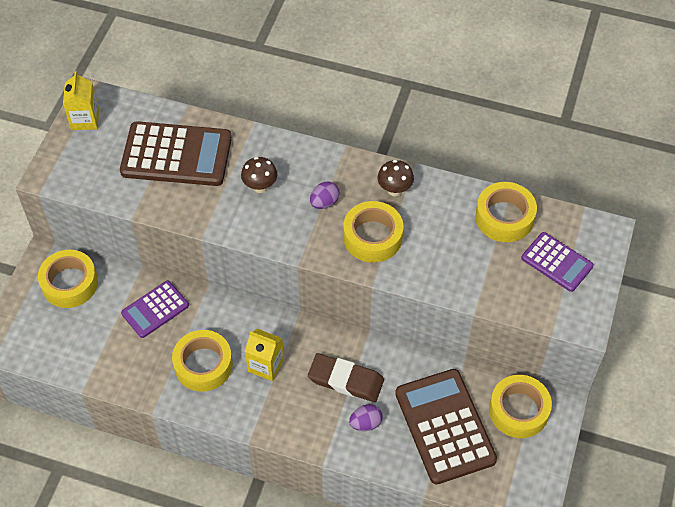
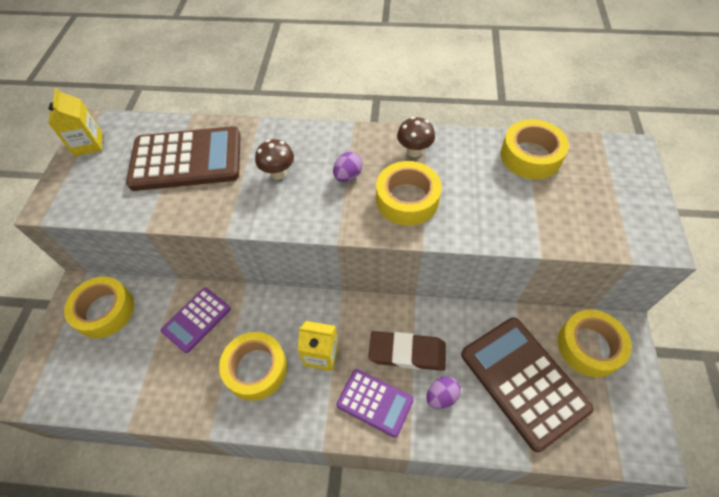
camera: 10 degrees left, 0 degrees up
(556, 262) = (601, 188): purple calculator -> purple calculator (375, 402)

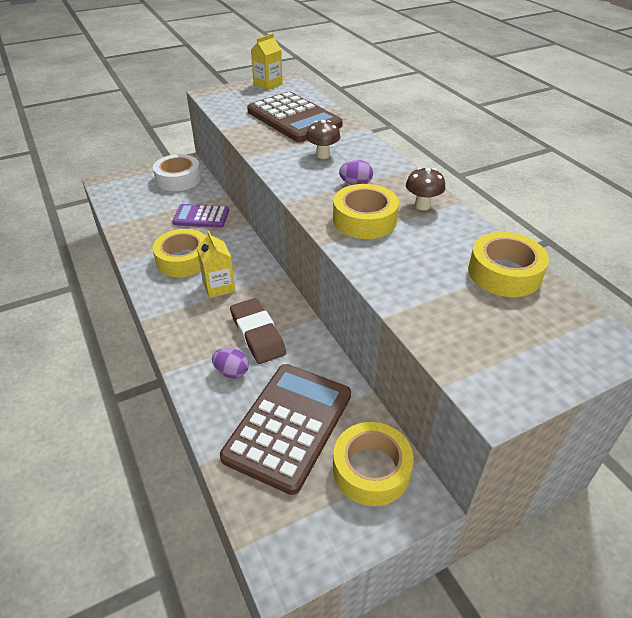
camera: 55 degrees right, 15 degrees down
(105, 311) = (178, 179): yellow tape -> white tape
(375, 402) = (198, 333): purple calculator -> none

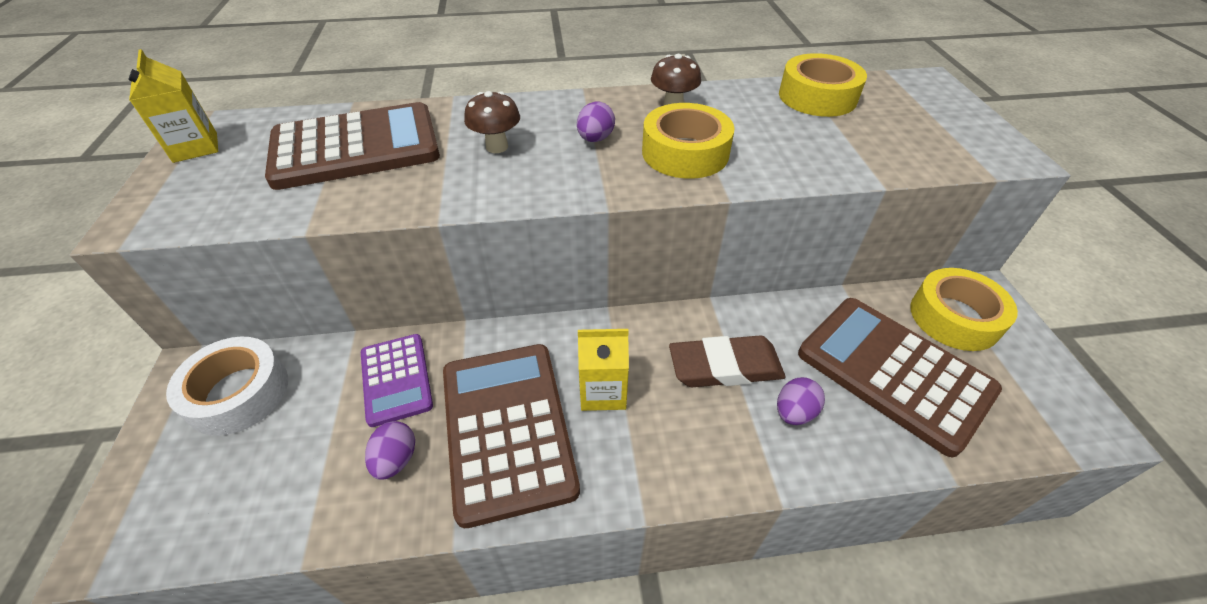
camera: 70 degrees left, 5 degrees up
(156, 232) = (396, 460): none -> purple egg
(183, 260) = (507, 428): yellow tape -> brown calculator
(201, 217) = (396, 379): purple calculator -> purple calculator turned 45 degrees counterclockwise

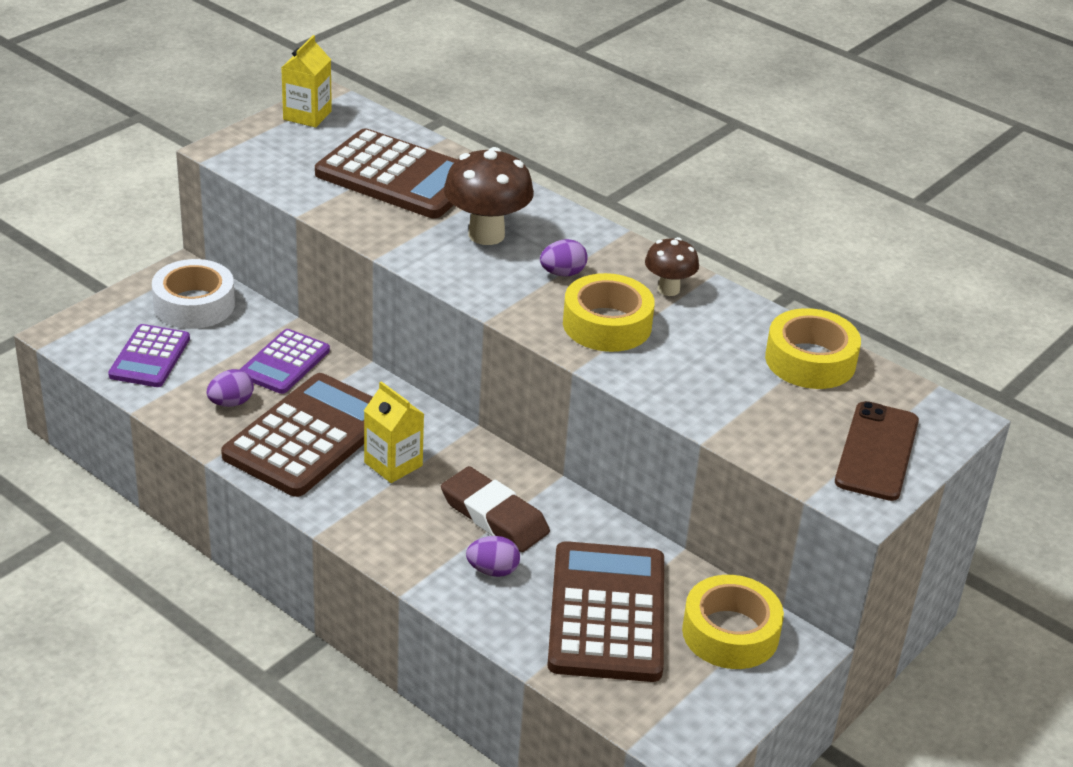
camera: 45 degrees right, 10 degrees down
(250, 485) = (149, 357): none -> purple calculator
(497, 147) = (486, 234): brown mushroom -> brown mushroom, size x1.69
(949, 122) = (877, 451): none -> brown phone

